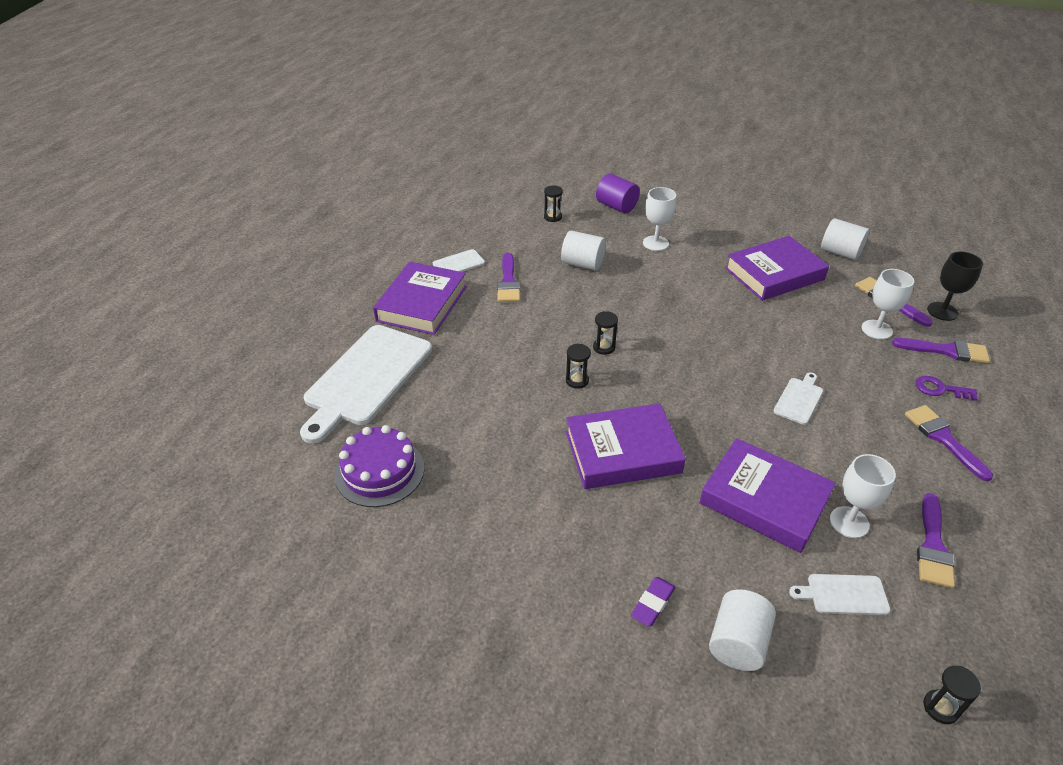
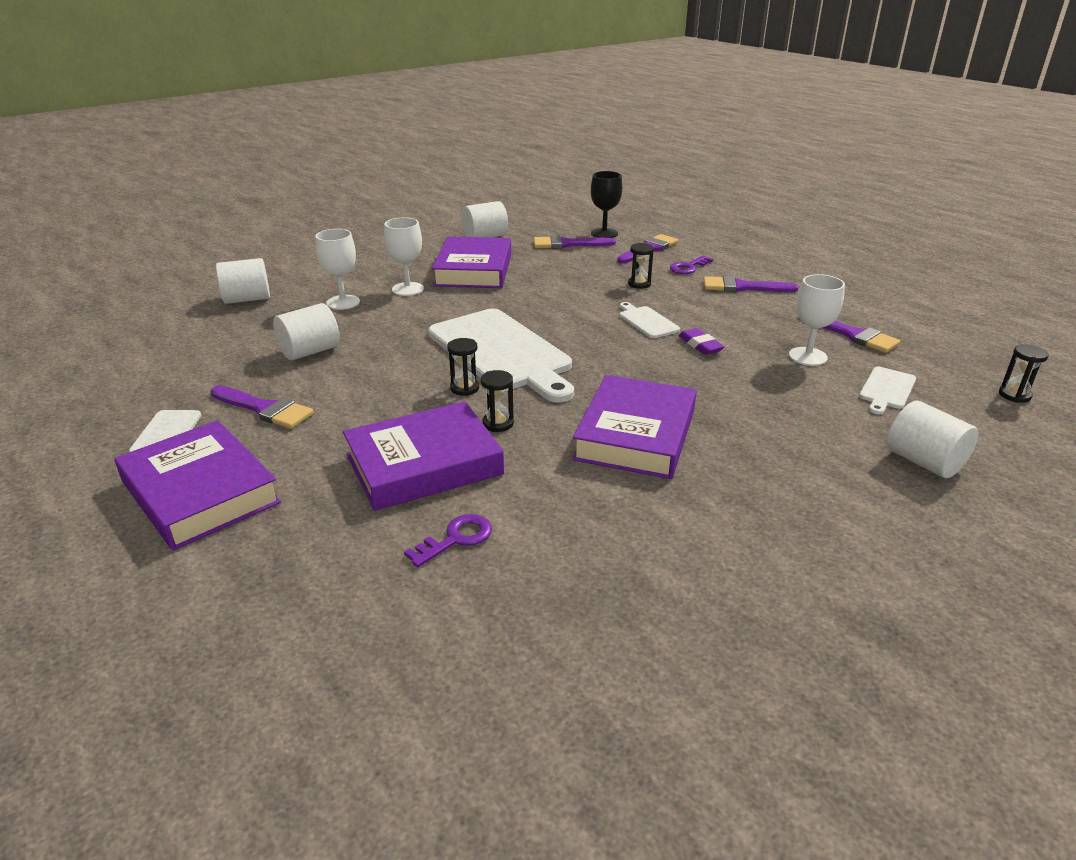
camera: 60 degrees left, 10 degrees down
(366, 378) = (288, 602): white cutting board -> white cutting board (502, 352)
(379, 471) = (503, 650): purple cake -> none
(452, 414) = (456, 539): none -> purple key
(552, 217) = (196, 339): black hourglass -> black hourglass (639, 284)
(616, 206) = (247, 299): purple cylinder -> white cylinder
(652, 603) = (857, 493): purple eraser -> purple eraser (700, 345)
(764, 500) = (758, 383): purple book -> purple book (424, 464)
(876, 329) = (597, 261): white goblet -> white goblet (407, 289)

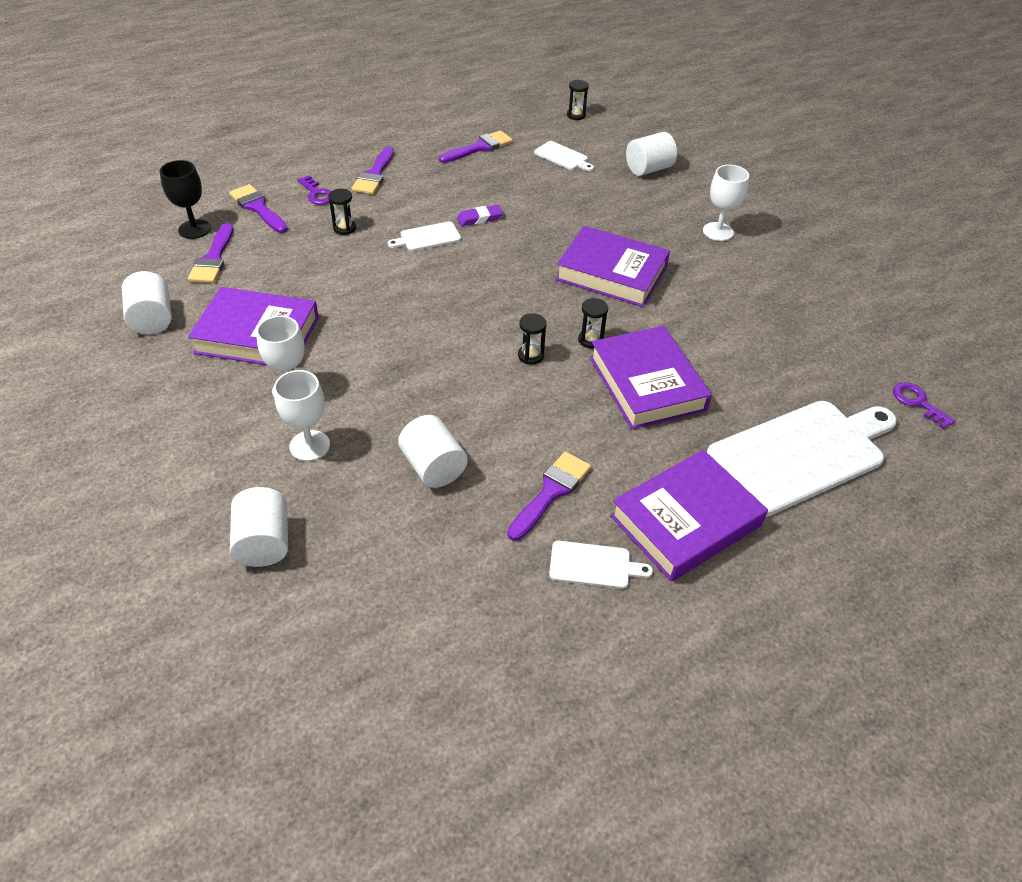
camera: 85 degrees left, 15 degrees up
(456, 539) = (735, 370): purple key -> purple key (917, 403)
(502, 352) = (467, 328): white cutting board -> white cutting board (801, 454)
(808, 356) = (509, 175): white goblet -> white goblet (718, 232)

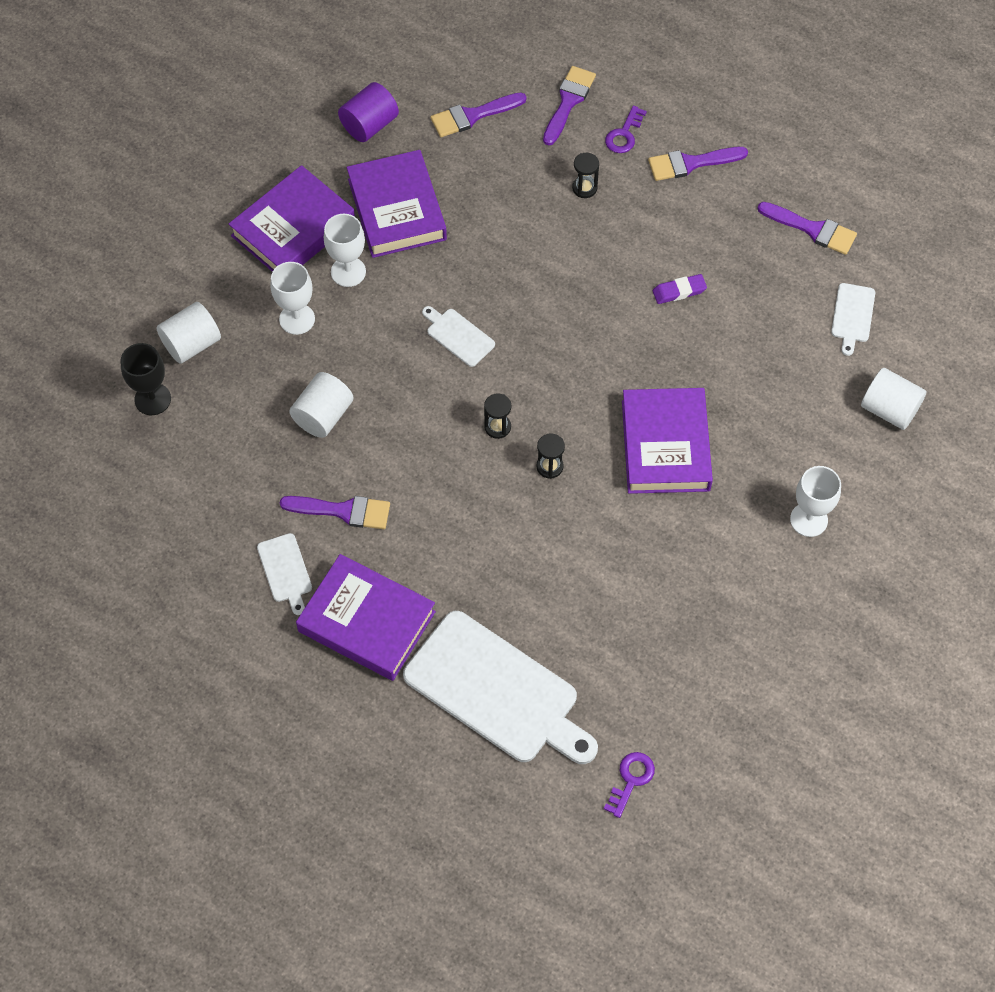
camera: 65 degrees right, 15 degrees up
(152, 319) = (369, 125): white cylinder -> purple cylinder
(194, 229) = (503, 75): black goblet -> black goblet (152, 399)
(427, 237) = (617, 263): white cutting board -> white cutting board (458, 336)
(479, 218) = (679, 291): purple eraser -> purple eraser turned 60 degrees counterclockwise
(576, 115) = (955, 291): black hourglass -> none
(646, 383) = (517, 535): purple book -> purple book (293, 228)

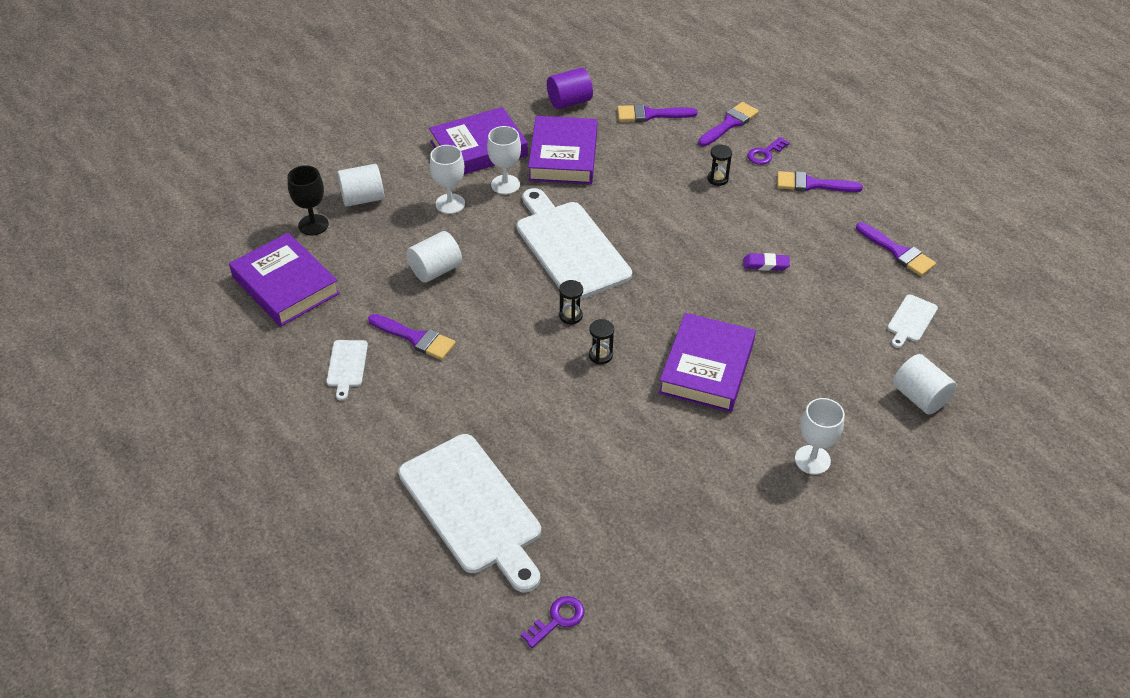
camera: 20 degrees right, 15 degrees down
(366, 621) = (391, 421): purple book -> purple book (285, 285)
(458, 336) = (570, 247): white cutting board -> white cutting board, size x2.29

